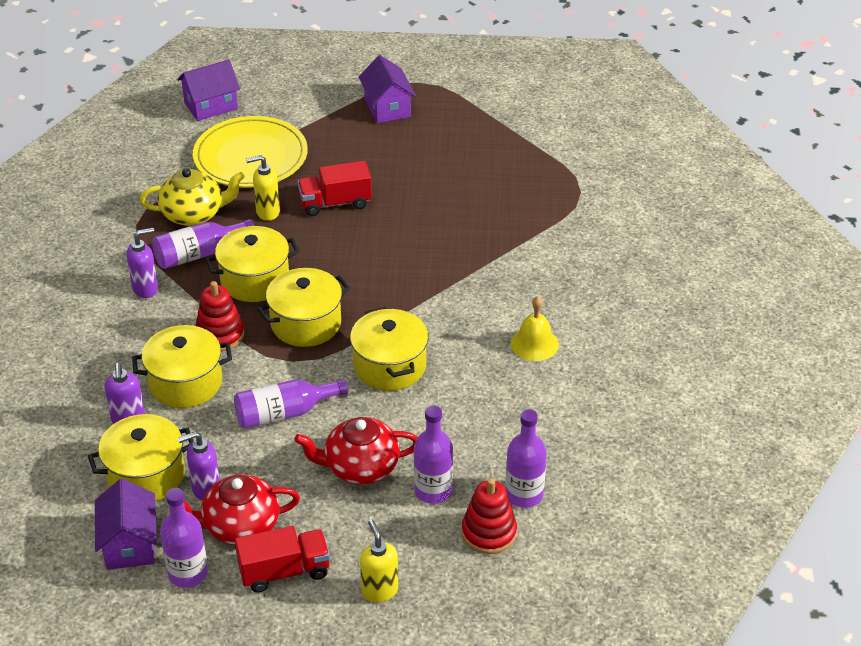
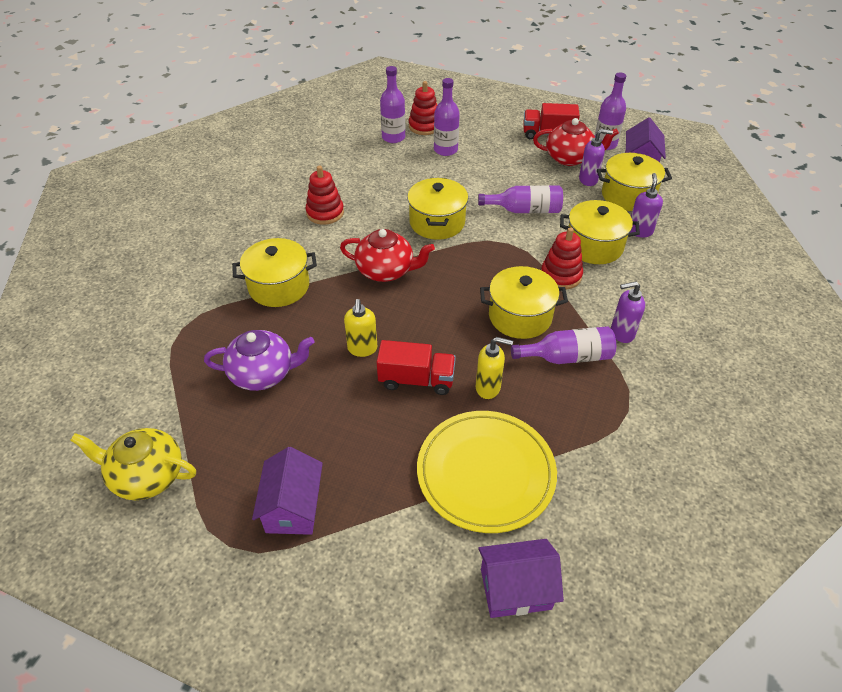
camera: 160 degrees left, 5 degrees up
(194, 214) = (565, 407): yellow teapot -> yellow teapot (147, 476)
(306, 323) = (488, 268): yellow pot -> yellow pot (279, 286)
(360, 467) = (484, 170): red teapot -> red teapot (386, 270)
(379, 590) = (497, 117): yellow soap dispenser -> yellow soap dispenser (362, 349)
(475, 176) = (263, 373): none -> purple teapot
(534, 343) = (325, 213): yellow bell -> red stacking toy

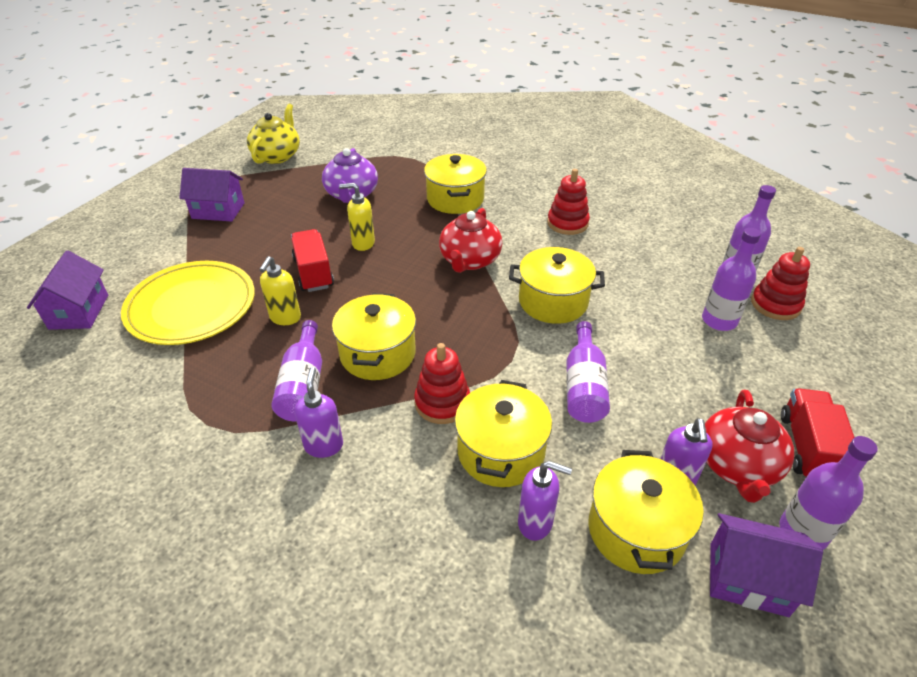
camera: 95 degrees right, 5 degrees down
(416, 380) = (313, 273): red truck -> red truck turned 150 degrees clockwise

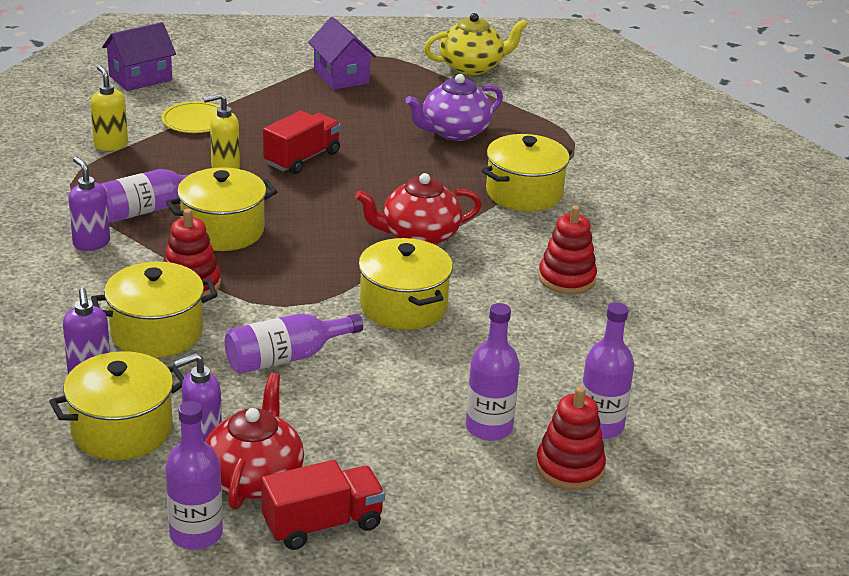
camera: 55 degrees right, 10 degrees down
(191, 306) = (195, 121): yellow plate -> yellow plate, size x0.51
(324, 445) = (91, 243): purple soap dispenser -> purple soap dispenser turned 90 degrees counterclockwise
(363, 243) = (377, 167): yellow soap dispenser -> yellow soap dispenser (110, 145)
(737, 465) = (254, 478): red teapot -> red teapot turned 120 degrees clockwise
(748, 579) = (112, 506): purple house -> none

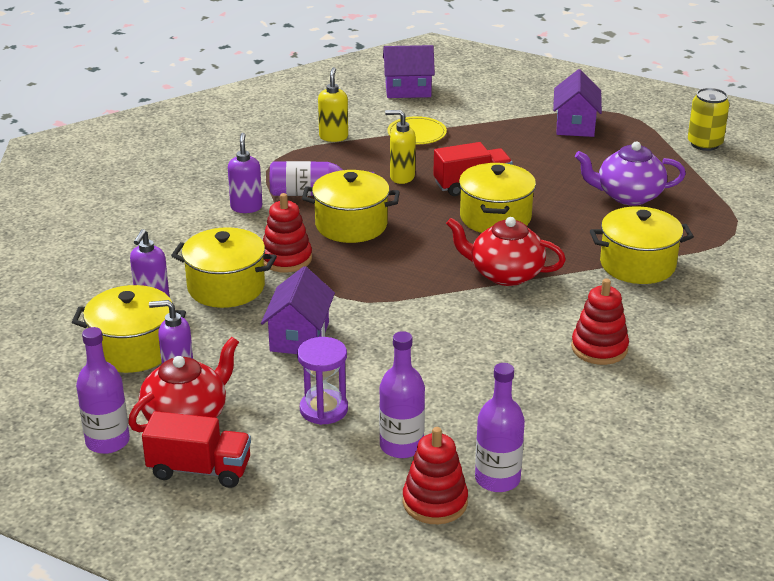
camera: 35 degrees right, 0 degrees up
(286, 358) = (299, 337): purple bottle -> purple house
(382, 420) = (323, 409): none -> purple hourglass
(403, 306) = (433, 326): yellow pot -> yellow pot (495, 218)
(472, 67) = (704, 144): yellow teapot -> yellow can

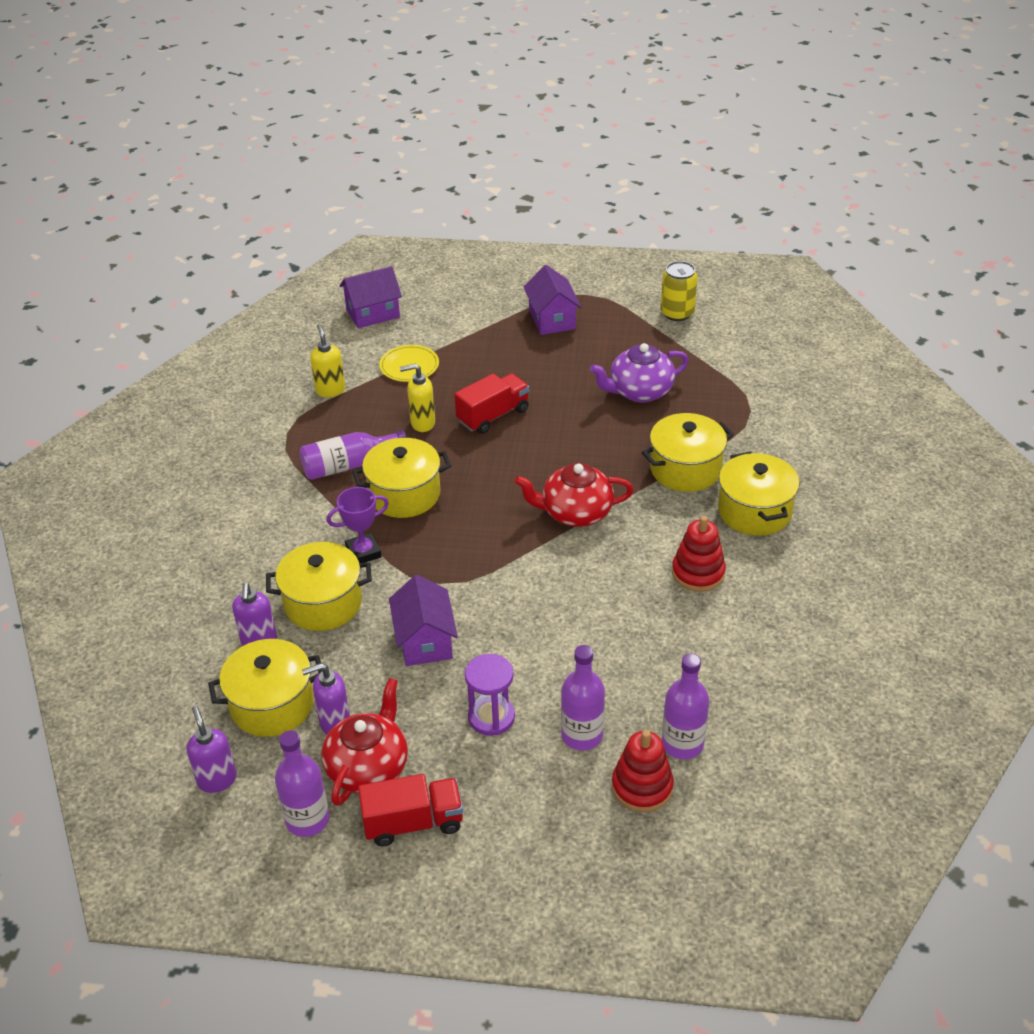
camera: 20 degrees left, 10 degrees up
(246, 207) = (290, 500): purple soap dispenser -> purple soap dispenser (217, 779)
(286, 259) = (363, 552): red stacking toy -> purple trophy
(495, 218) = (534, 449): yellow pot -> yellow pot (754, 511)

